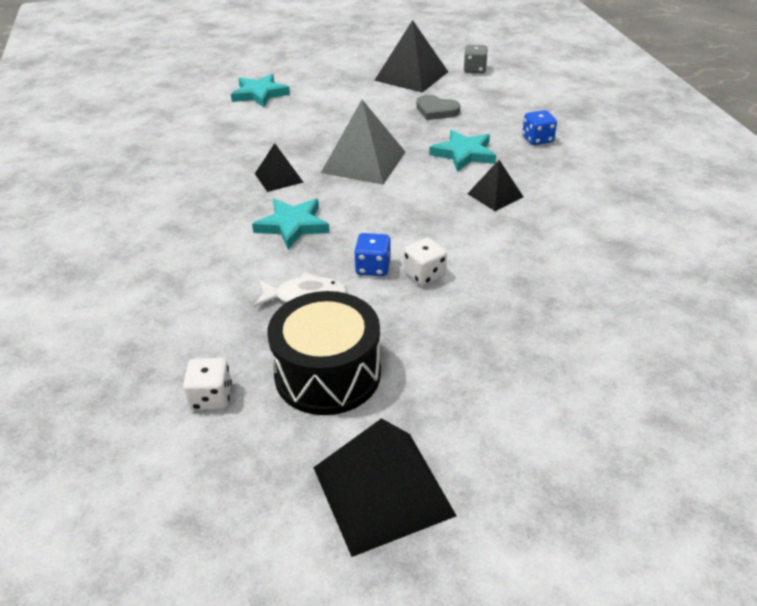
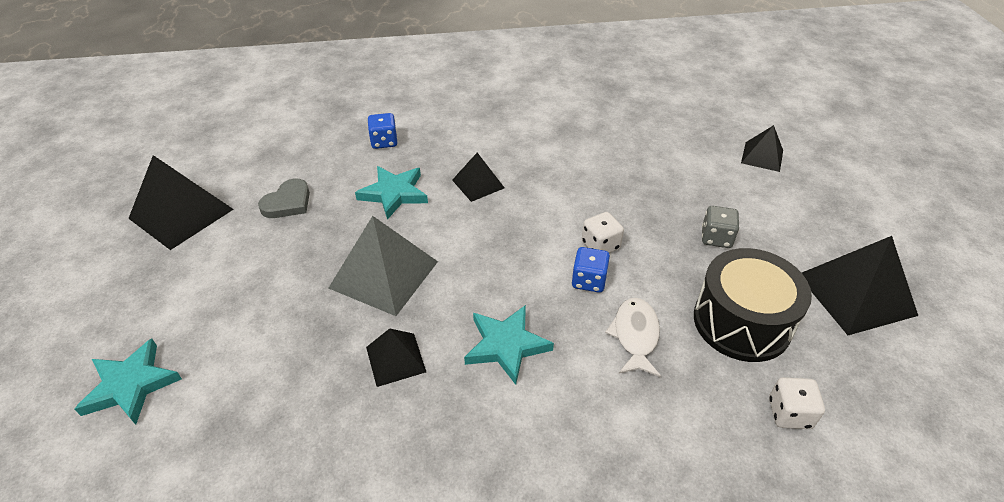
camera: 85 degrees left, 5 degrees up
(474, 69) = (200, 160): grey dice -> grey dice (716, 238)
(657, 430) = (762, 156): none -> black pyramid

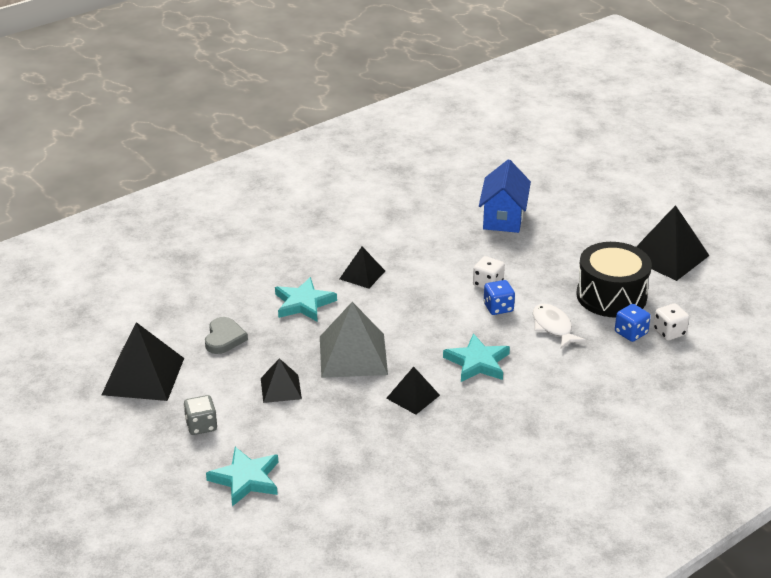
camera: 30 degrees left, 10 degrees down
(384, 142) = (253, 270): blue dice -> blue dice (631, 333)
(679, 172) = (503, 218): none -> blue house
(716, 238) = (560, 252): grey dice -> grey dice (201, 426)
(762, 156) = (553, 187): black pyramid -> black pyramid (280, 388)

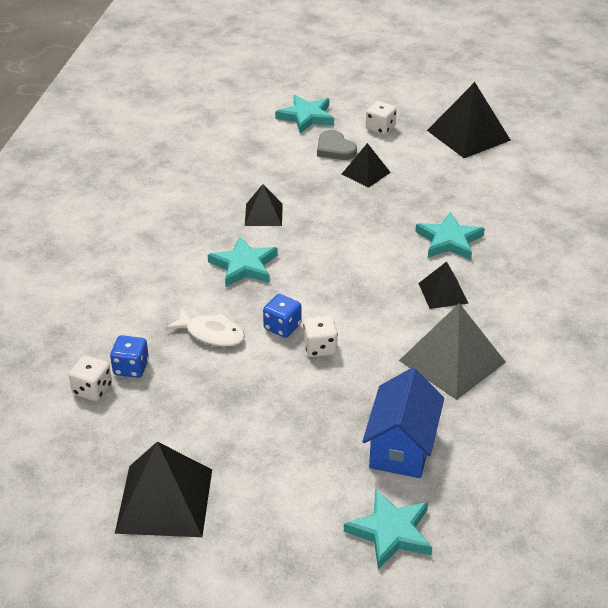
camera: 140 degrees right, 5 degrees up
(201, 426) = (380, 128): grey dice -> white dice
(224, 338) = (461, 184): grey heart -> grey heart (335, 149)
(353, 355) = (349, 221): grey pyramid -> grey pyramid (452, 361)
(503, 218) = (401, 447): blue house -> blue house turned 45 degrees clockwise
(554, 192) = (390, 532): none -> turquoise star
(611, 296) = (185, 403): black drum -> none

